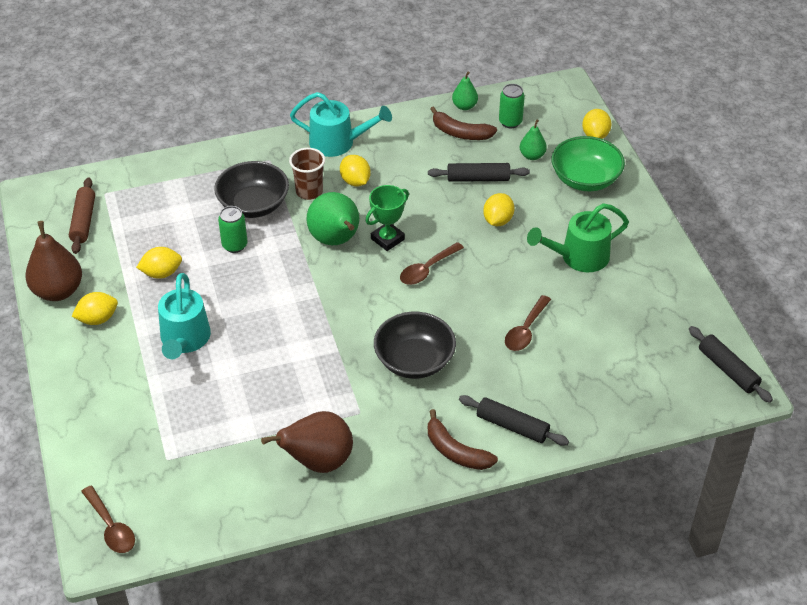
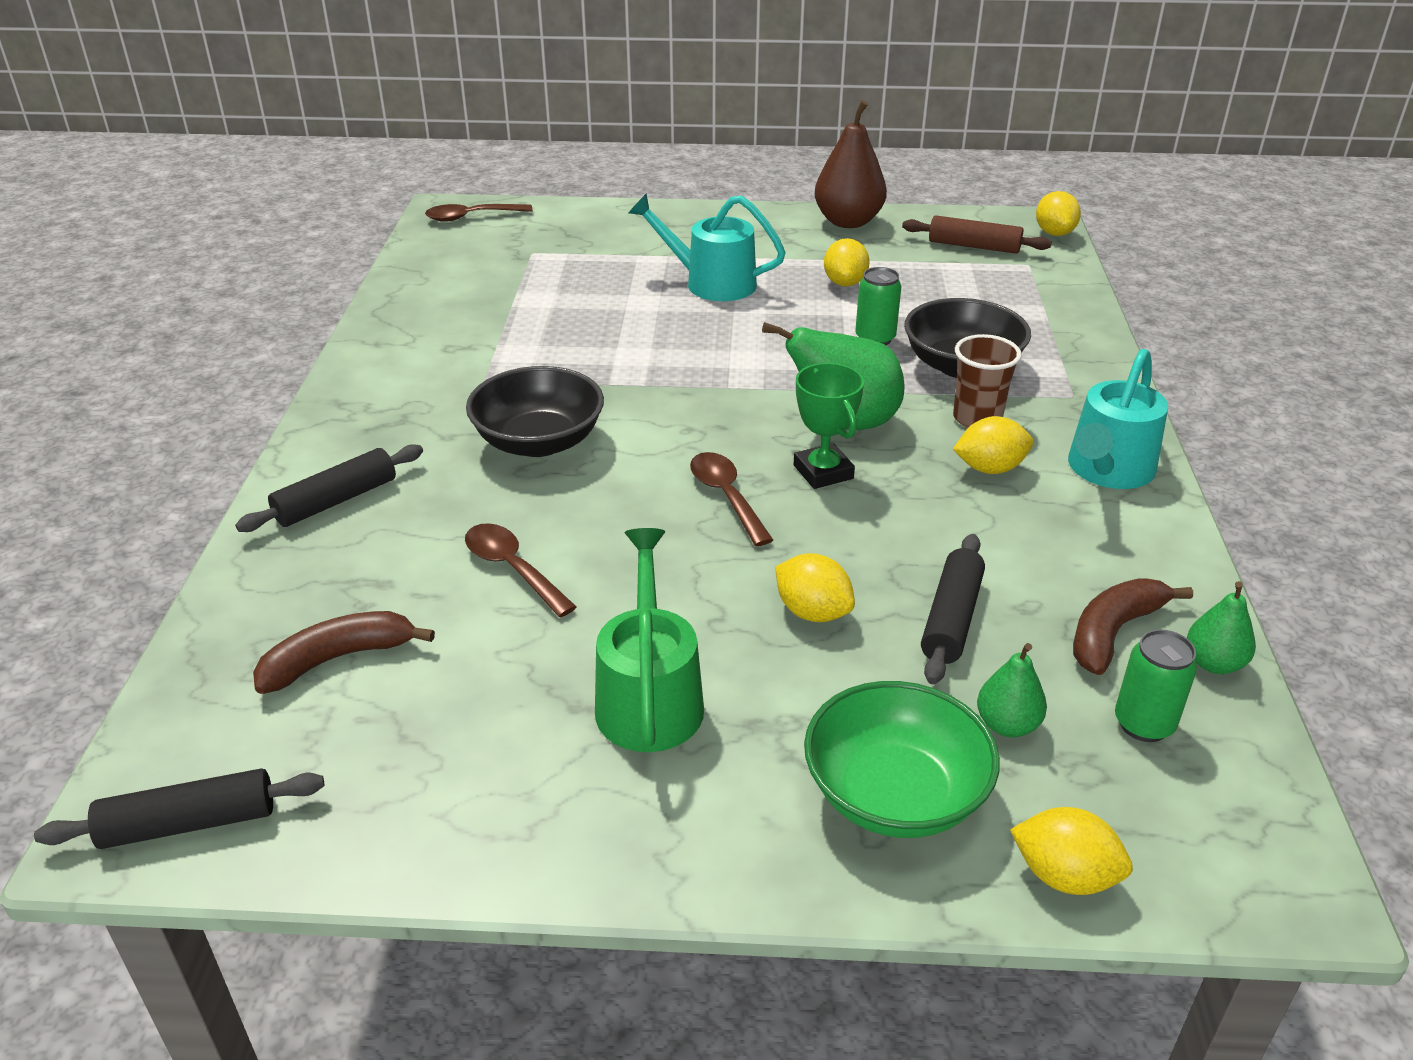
camera: 110 degrees right, 10 degrees down
(97, 319) = (784, 238): yellow lemon -> yellow lemon (1054, 233)
(318, 461) = (436, 337): brown pear -> none
(456, 451) = (345, 440): brown banana -> brown banana (338, 659)

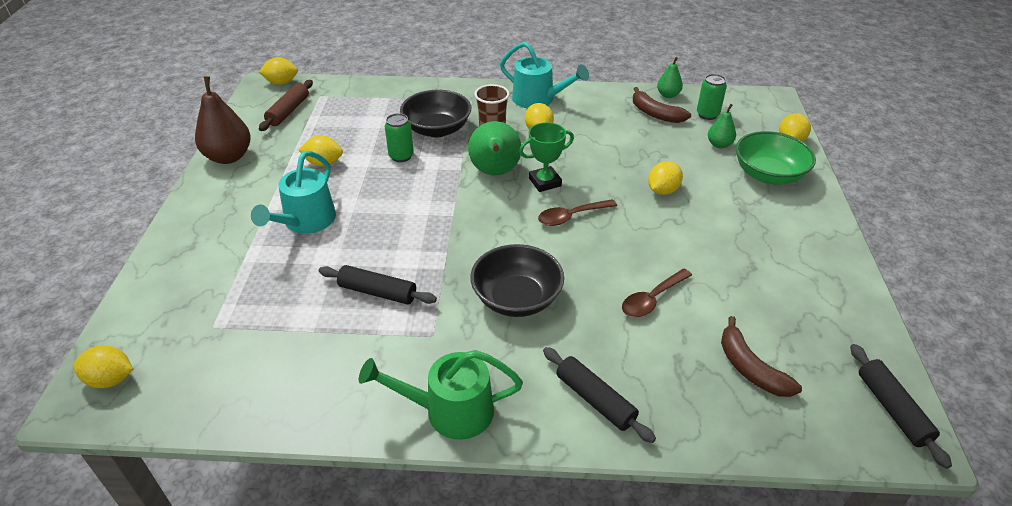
camera: 90 degrees left, 5 degrees up
(472, 217) = (110, 379): brown spoon -> yellow lemon
(649, 696) = (737, 242): green watering can -> green watering can (449, 411)
(951, 619) = (657, 152): black rolling pin -> black rolling pin (377, 292)

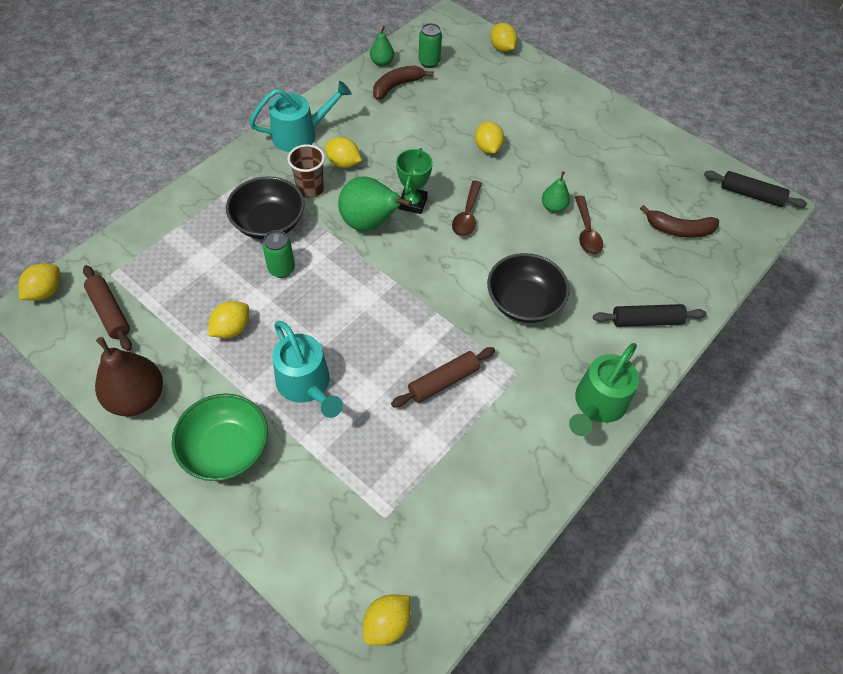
camera: 55 degrees left, 15 degrees up
(377, 292) = (443, 381): black rolling pin -> brown rolling pin
(655, 114) = (397, 86): brown banana -> brown banana turned 150 degrees clockwise
(719, 145) = (469, 83): green pear -> green pear (553, 207)
(768, 175) = (524, 86): green bowl -> green bowl (226, 449)

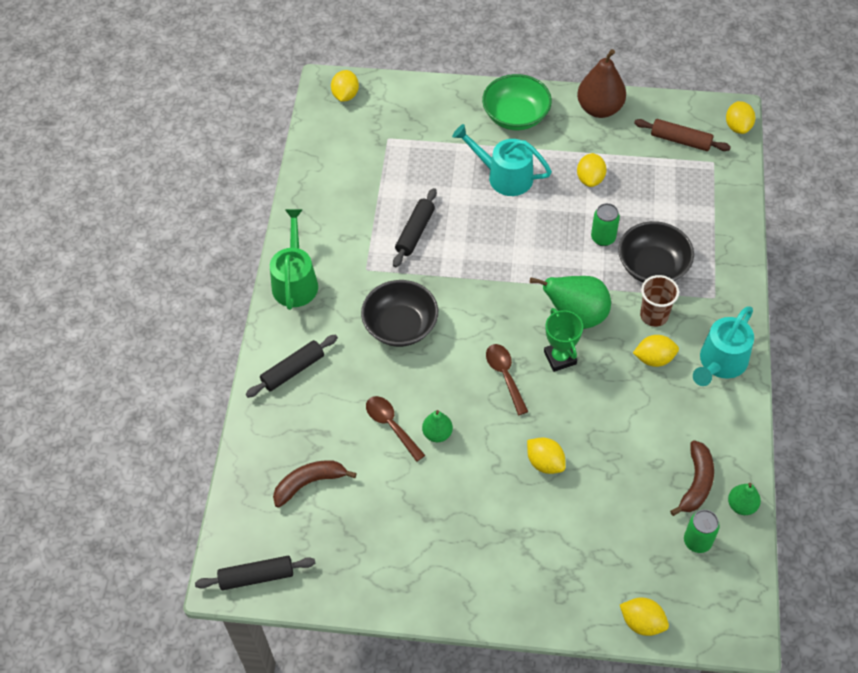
camera: 150 degrees right, 0 degrees up
(443, 381) = (415, 232): brown rolling pin -> black rolling pin

